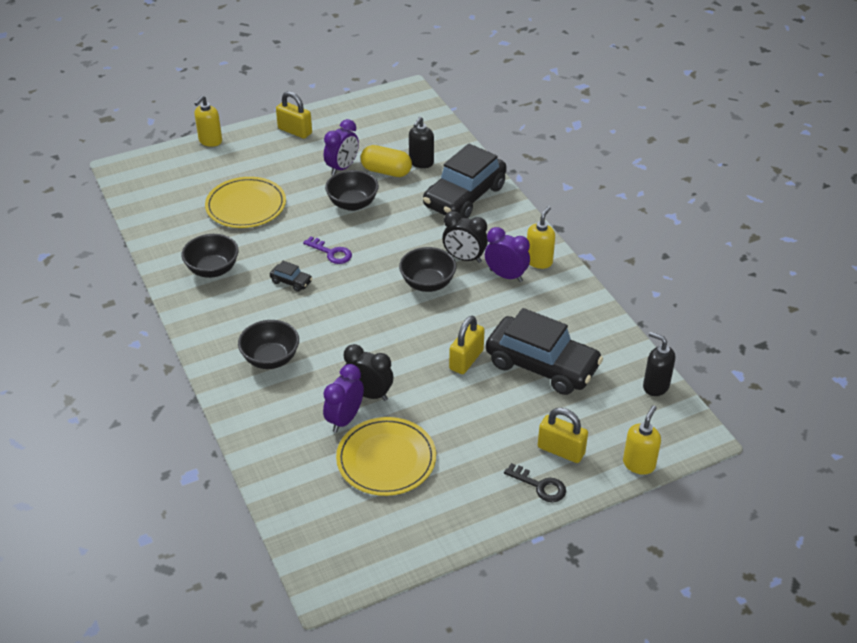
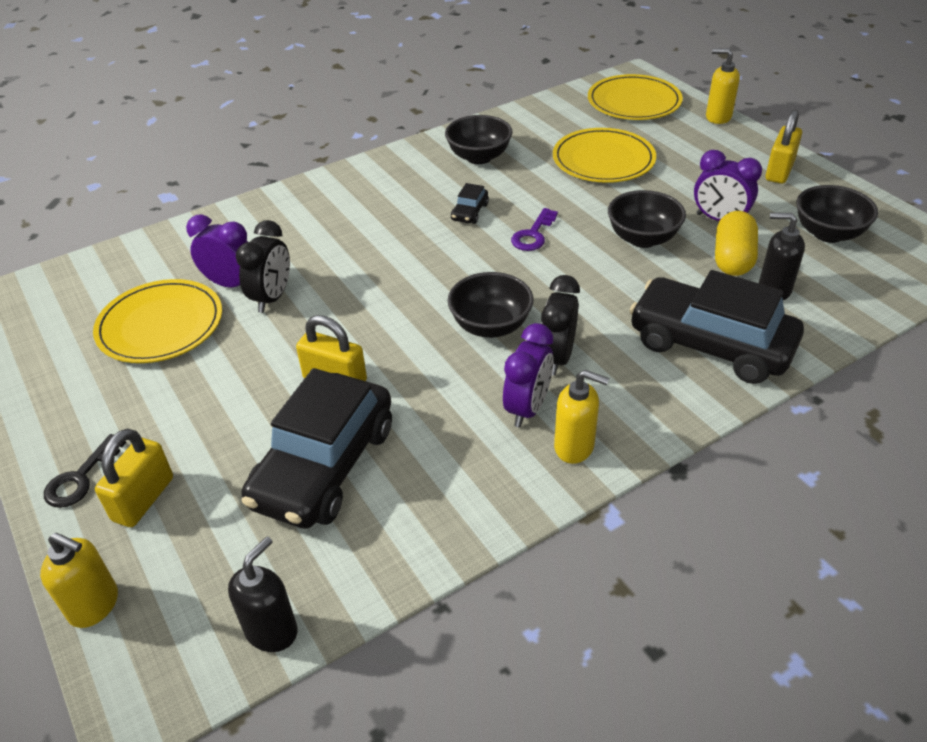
camera: 85 degrees right, 0 degrees up
(165, 176) = (634, 102): none -> yellow plate
(271, 359) = (333, 217): black bowl -> black bowl (828, 233)

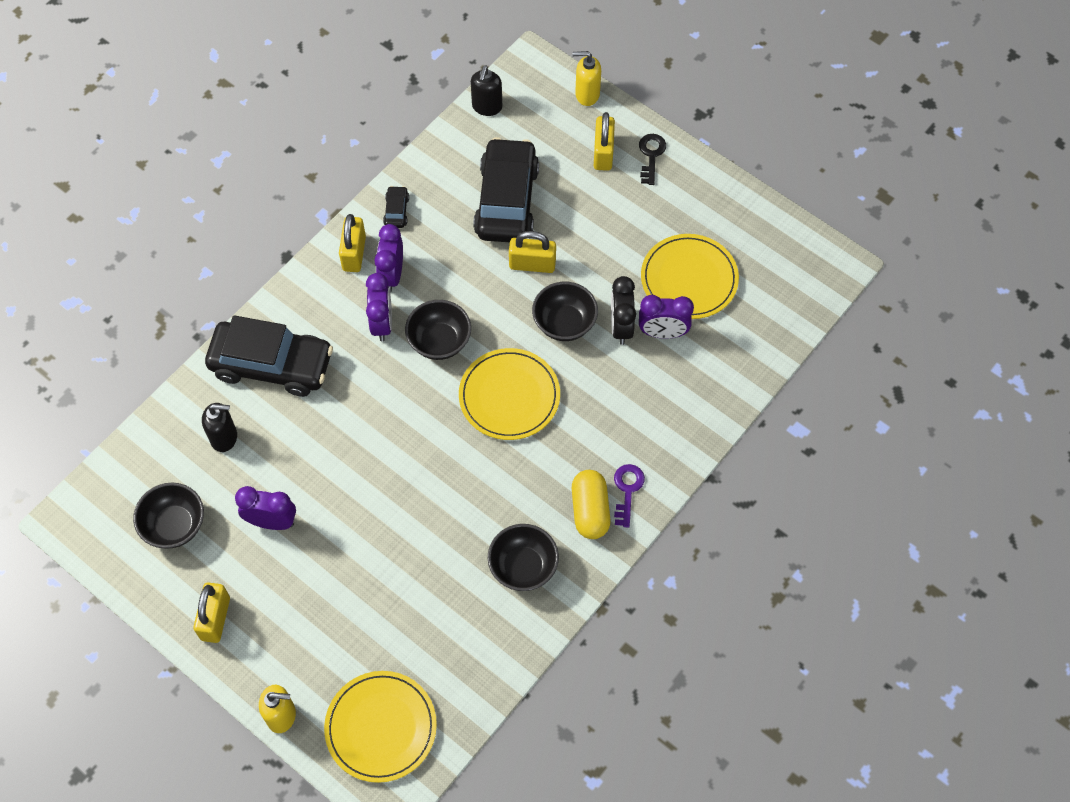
camera: 160 degrees right, 20 degrees up
(470, 212) = (502, 474): black car -> black car (396, 211)
(533, 234) = (435, 457): purple key -> purple key (627, 490)
(557, 358) = (382, 323): black clock -> purple clock
(574, 447) = (354, 253): yellow soap dispenser -> yellow padlock
(603, 160) = (394, 594): yellow plate -> yellow plate (509, 396)
(642, 238) = (338, 476): black bowl -> black bowl (564, 323)
(732, 259) = (258, 468): yellow capsule -> yellow capsule (590, 510)

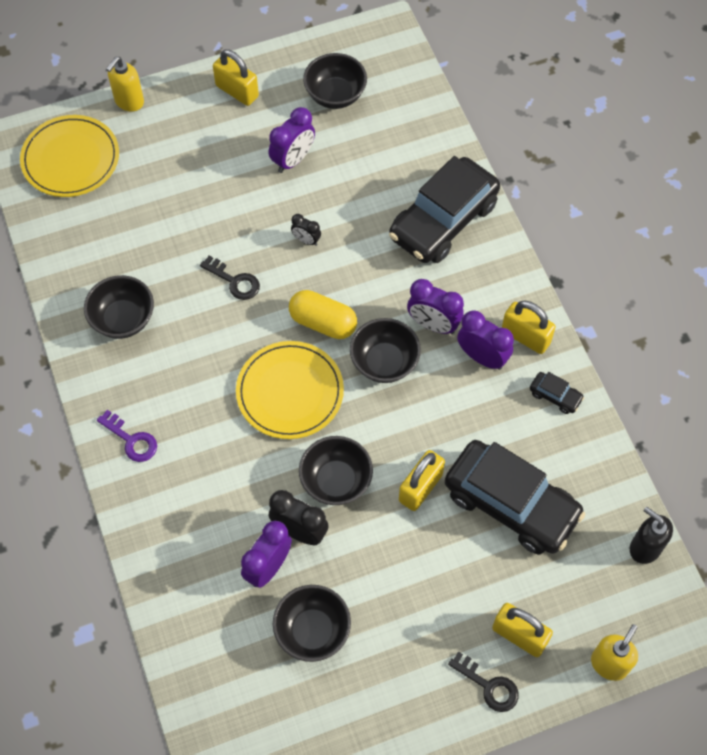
camera: 120 degrees right, 0 degrees up
(224, 437) = (393, 158): black soap dispenser -> none
(354, 463) = (306, 240): none -> black clock
(430, 498) = (234, 281): none -> black key
(590, 510) = (135, 399): yellow capsule -> yellow capsule (323, 322)
(689, 279) = (312, 631): yellow plate -> black bowl

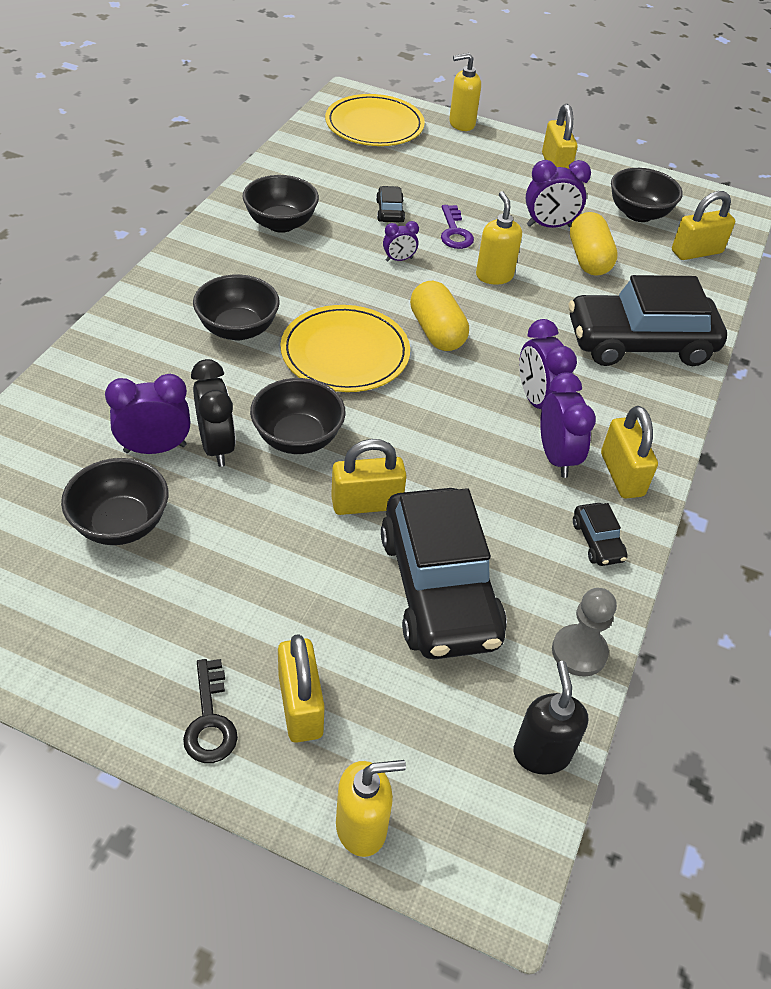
camera: 40 degrees right, 15 degrees down
(131, 440) = (179, 290): purple key -> purple key (454, 232)
(179, 240) = (390, 211): none -> black car
(234, 281) = (399, 259): black key -> purple clock
(306, 240) = (494, 276): black clock -> yellow soap dispenser
(346, 170) = (588, 259): none -> yellow capsule
(384, 362) = (455, 394): black bowl -> black bowl (238, 329)
(402, 102) = (696, 252): none -> yellow padlock
(609, 474) = (579, 652): none -> grey pawn

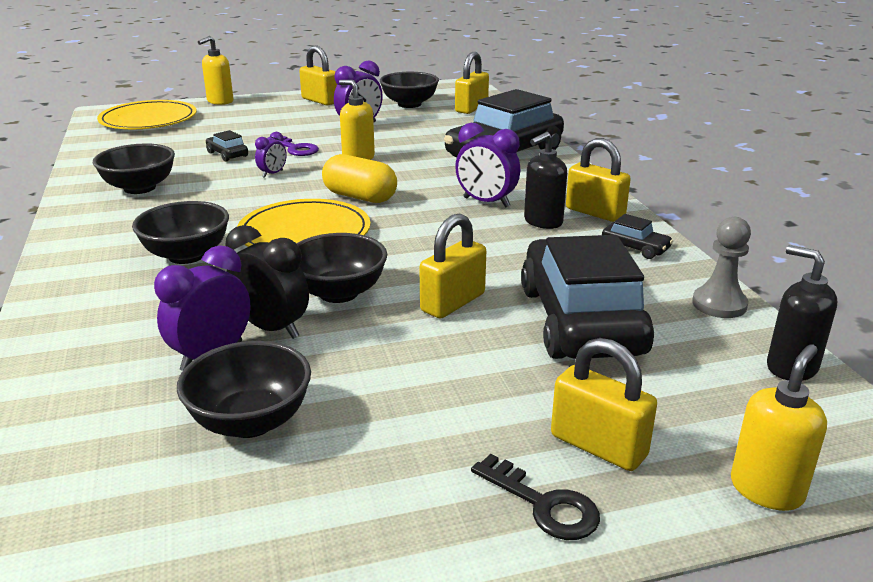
camera: 35 degrees left, 20 degrees down
(439, 588) = (580, 321): black car -> black car turned 135 degrees counterclockwise
(556, 457) = (542, 222): purple clock -> black soap dispenser
(588, 259) = (410, 131): yellow capsule -> none

